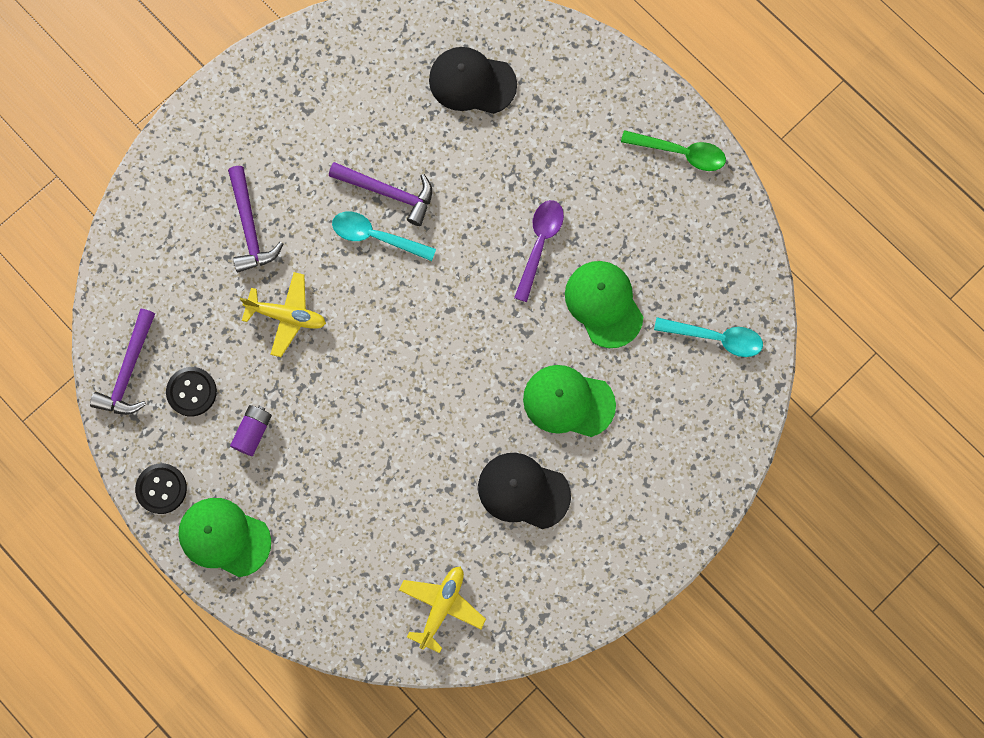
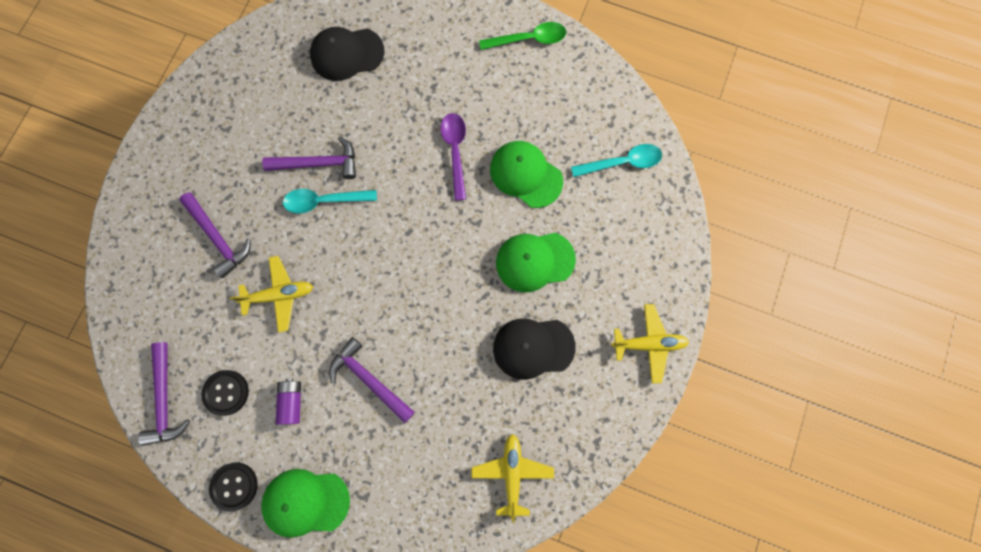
camera: 25 degrees left, 0 degrees up
(340, 445) = (369, 379): none -> purple hammer
(647, 543) = (649, 344): none -> yellow plane

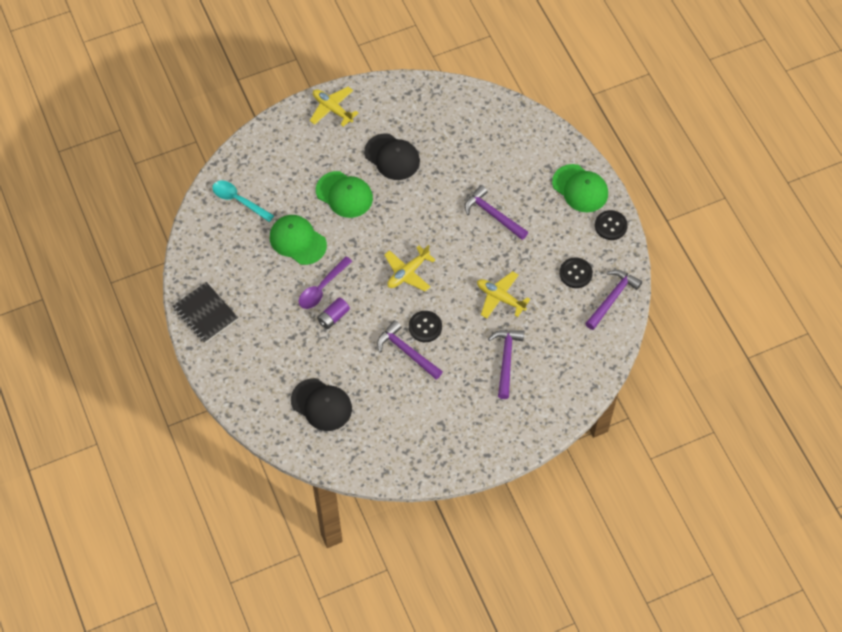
camera: 135 degrees left, 15 degrees down
(292, 402) = (544, 239): purple battery -> purple battery (333, 317)
(324, 201) = (425, 327): turquoise spoon -> black button
(369, 379) = (493, 215): purple hammer -> purple hammer turned 135 degrees clockwise
(512, 473) = (464, 115): yellow plane -> yellow plane (408, 273)
(526, 175) = (297, 241): green cap -> green cap turned 135 degrees clockwise
(528, 39) = (205, 313): green spoon -> black notebook

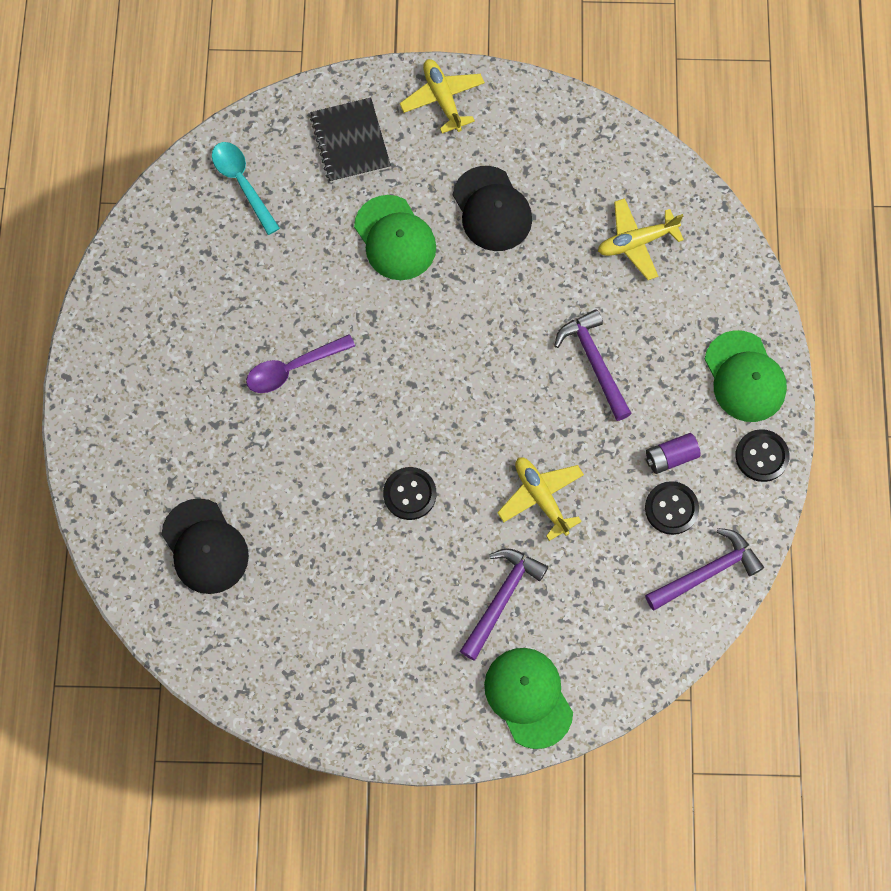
camera: 25 degrees right, 10 degrees up
(205, 313) = (113, 335): black notebook -> black notebook (350, 142)
(297, 241) = (294, 281): green cap -> green cap (528, 697)
(333, 317) = (287, 420): purple battery -> purple battery (670, 457)
(406, 352) = (364, 520): purple hammer -> none
(408, 273) = (426, 399): yellow plane -> yellow plane (636, 242)

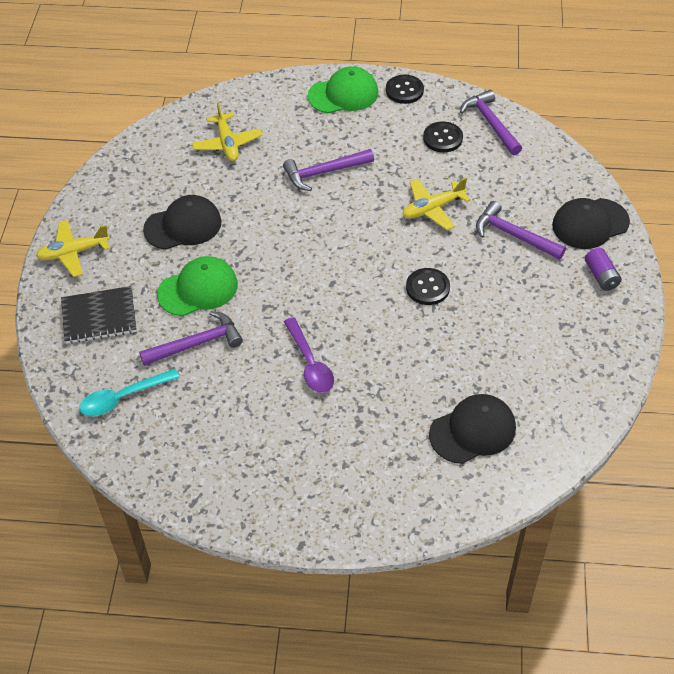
camera: 85 degrees left, 20 degrees down
(317, 247) = (197, 343): none -> purple hammer
(528, 697) = (590, 224): green cap -> black cap
(670, 457) = (403, 136): purple battery -> purple battery (601, 276)

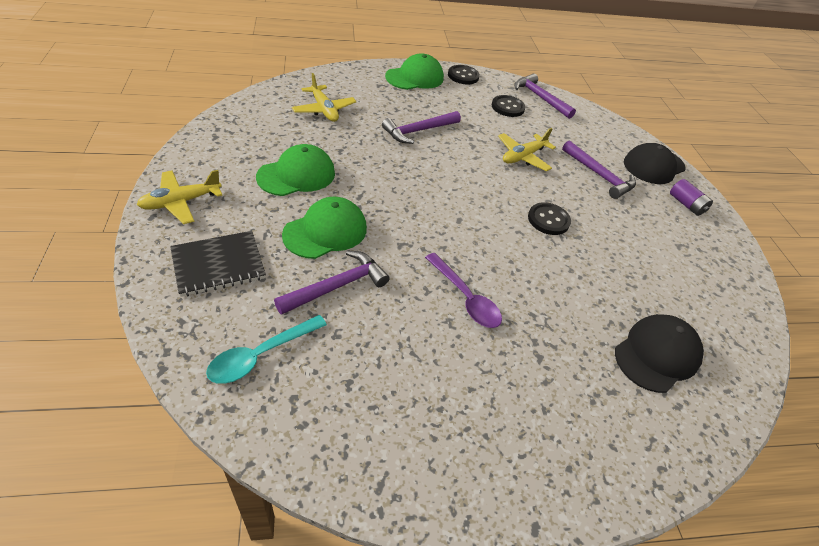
camera: 20 degrees left, 5 degrees down
(183, 226) = (296, 175): black cap -> green cap
(513, 235) = (599, 175): purple hammer -> purple hammer turned 150 degrees counterclockwise

